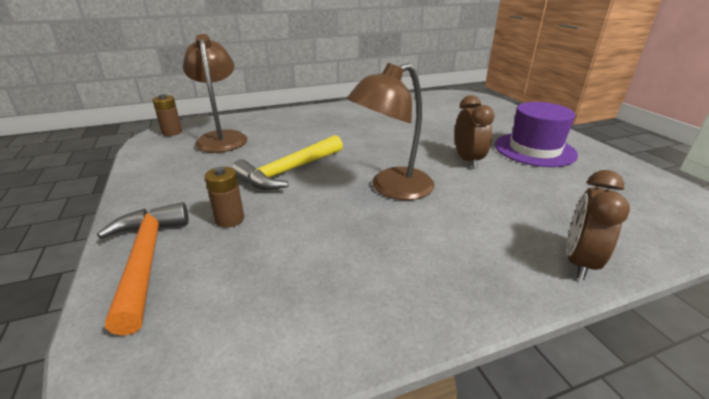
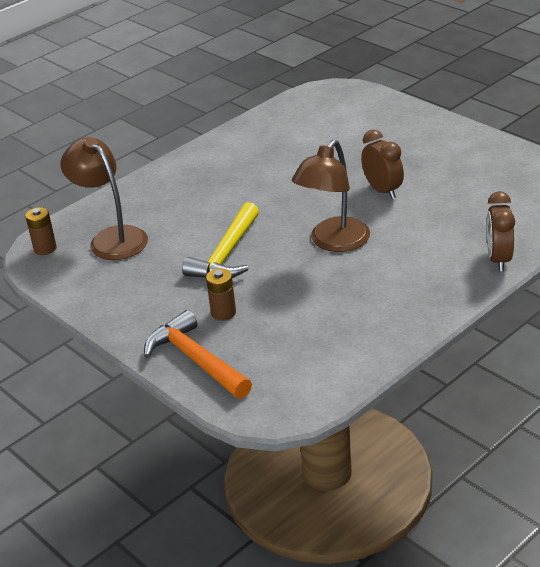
camera: 20 degrees left, 5 degrees up
(534, 149) = (438, 158): purple hat -> none

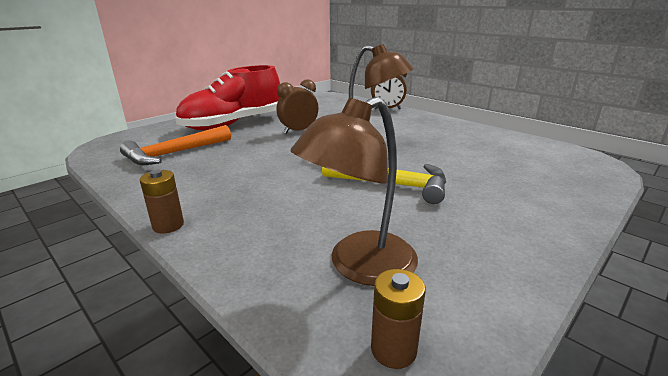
camera: 95 degrees left, 10 degrees down
(196, 360) = (568, 193): orange hammer -> orange hammer (175, 153)
(223, 313) = (488, 183): brown battery -> brown battery (168, 225)
(405, 144) = (233, 124): none -> red shoe

